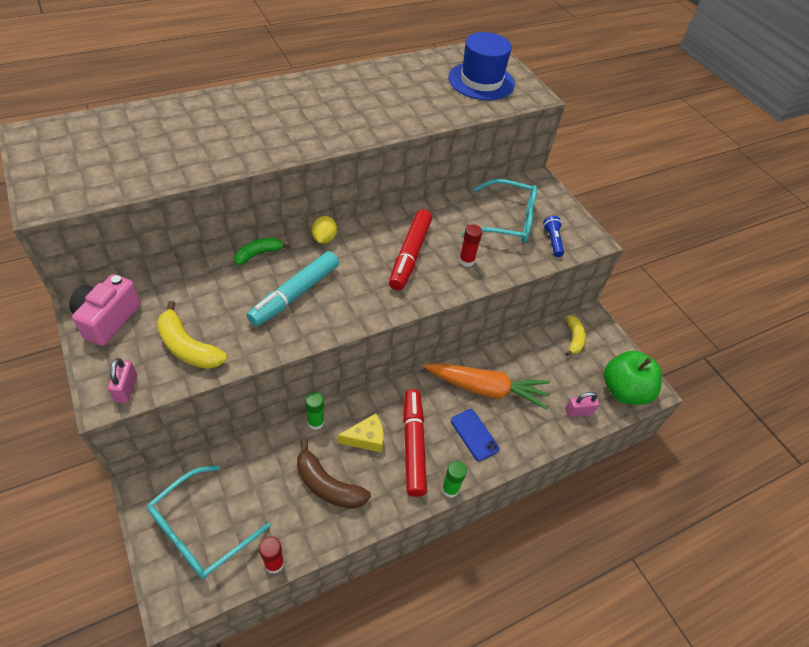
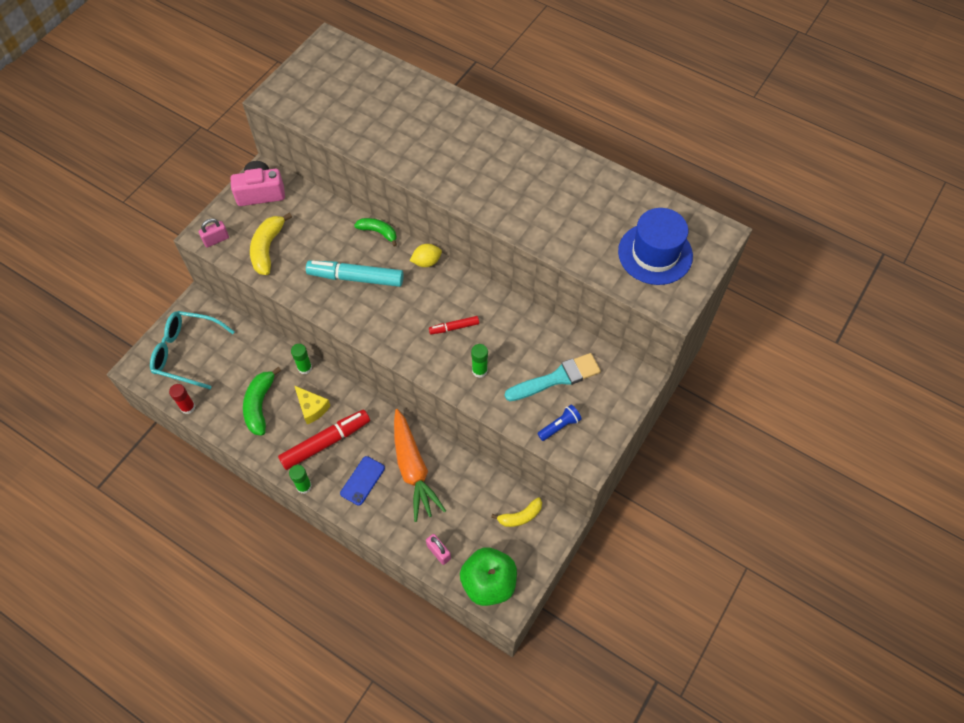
camera: 65 degrees right, 10 degrees up
(328, 485) = (260, 405): brown banana -> green banana
(410, 255) = (454, 327): red marker -> red marker, size x0.51
(466, 261) = (479, 370): red glue stick -> green glue stick
(507, 220) = (557, 378): turquoise glasses -> turquoise brush

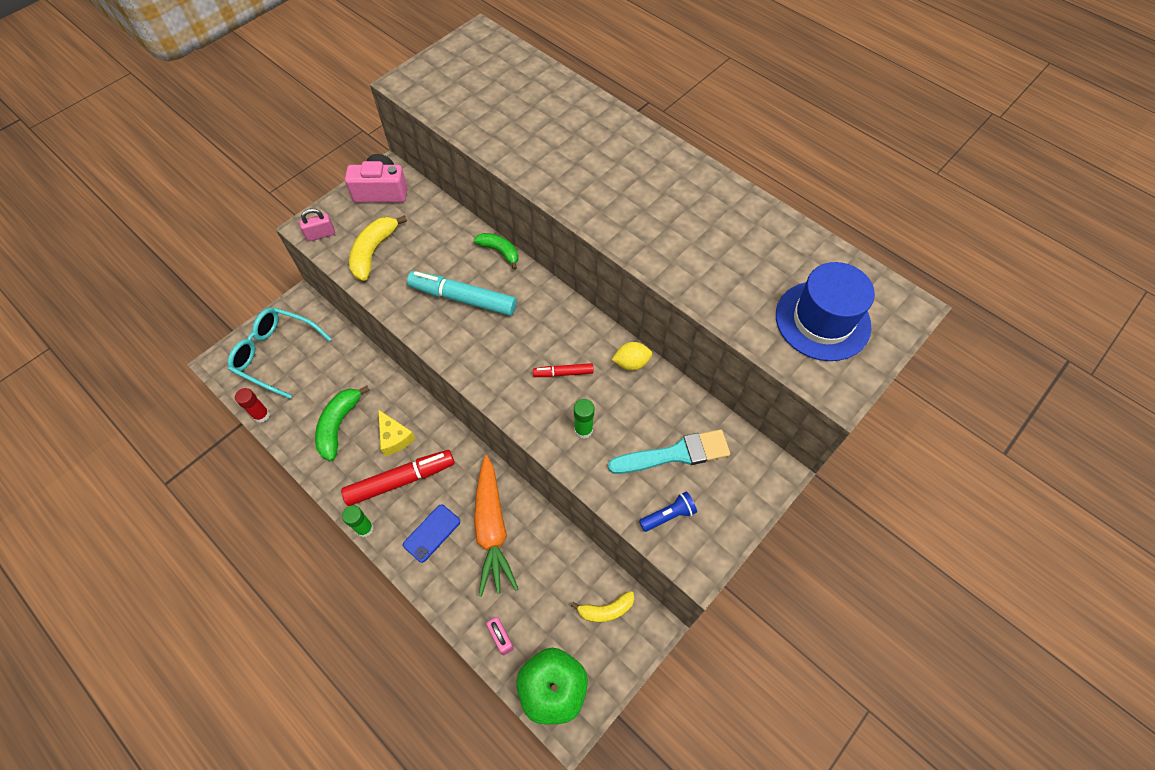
camera: 10 degrees right, 0 degrees up
(305, 368) = (397, 391): green glue stick -> none
(426, 262) = (547, 292): yellow lemon -> yellow lemon (631, 363)

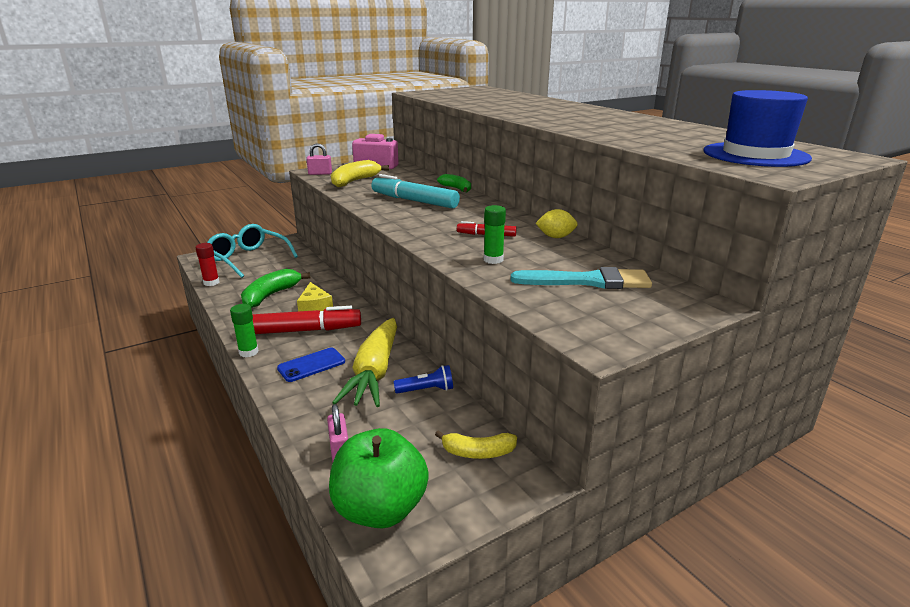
camera: 15 degrees right, 35 degrees down
(492, 529) = (374, 372): orange carrot -> yellow carrot
(668, 515) = (569, 312): blue flashlight -> blue flashlight (426, 390)

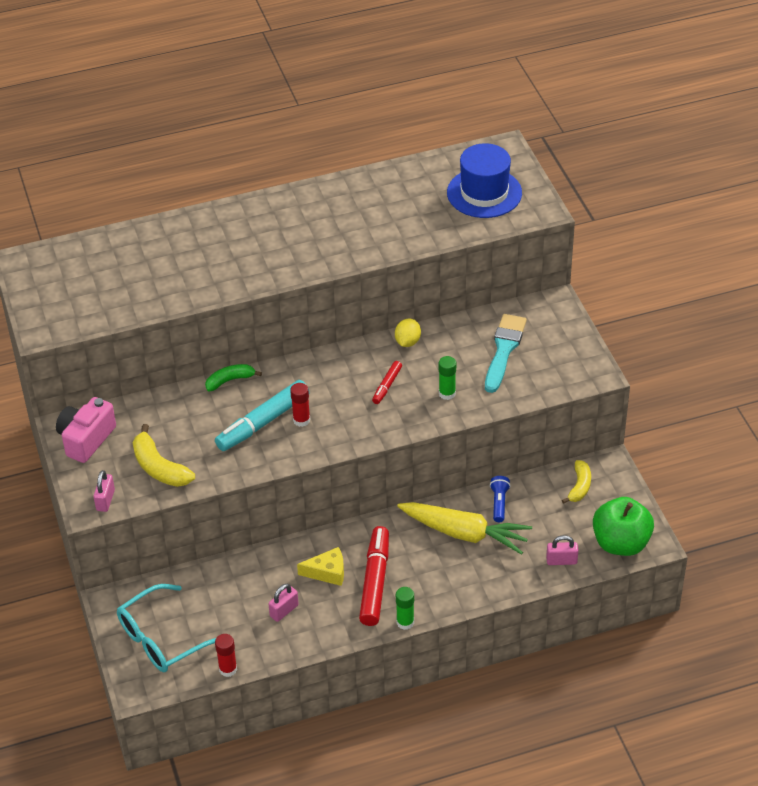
camera: 75 degrees left, 20 degrees up
(271, 295) = (284, 611): green banana -> pink padlock
(311, 365) = (441, 576): blue phone -> none
(423, 211) = (301, 420): none -> red glue stick

